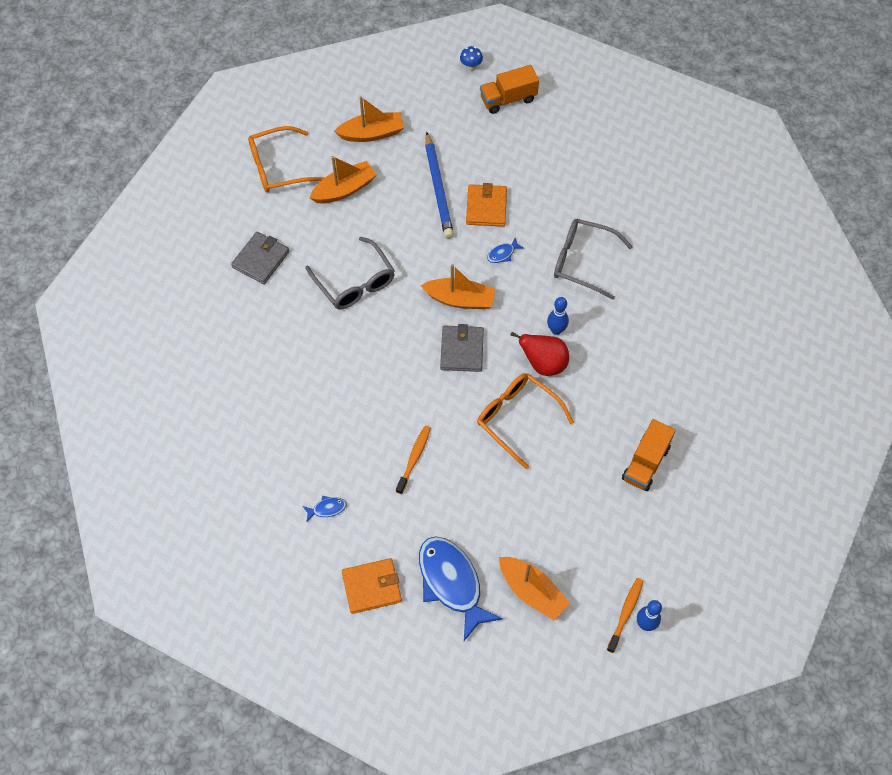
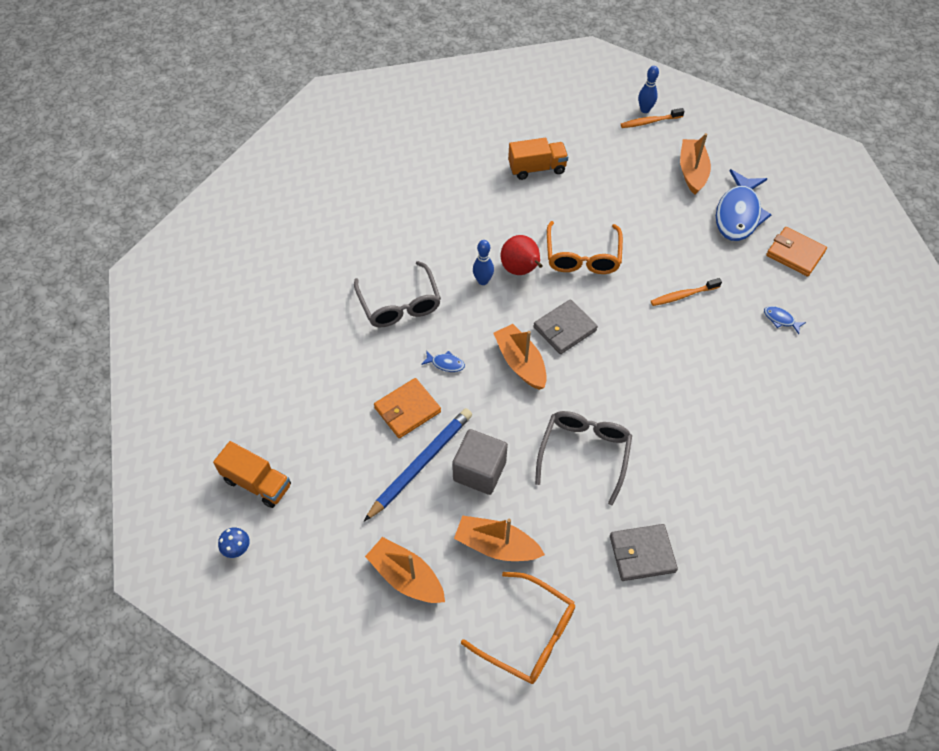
camera: 130 degrees left, 5 degrees down
(401, 215) = (479, 471): none -> grey cube

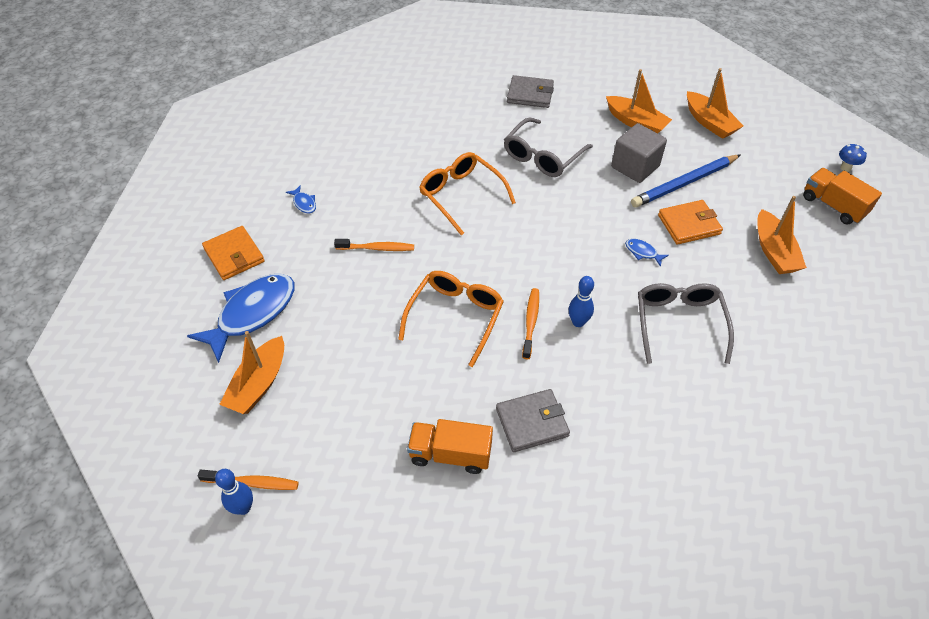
camera: 160 degrees left, 5 degrees down
(520, 363) = (568, 234): orange boat -> orange boat (773, 251)
(521, 270) = (531, 322): red pear -> orange toothbrush
(529, 635) = (628, 77): orange glasses -> orange glasses (461, 195)
(565, 329) = (512, 251): grey wallet -> grey wallet (532, 422)

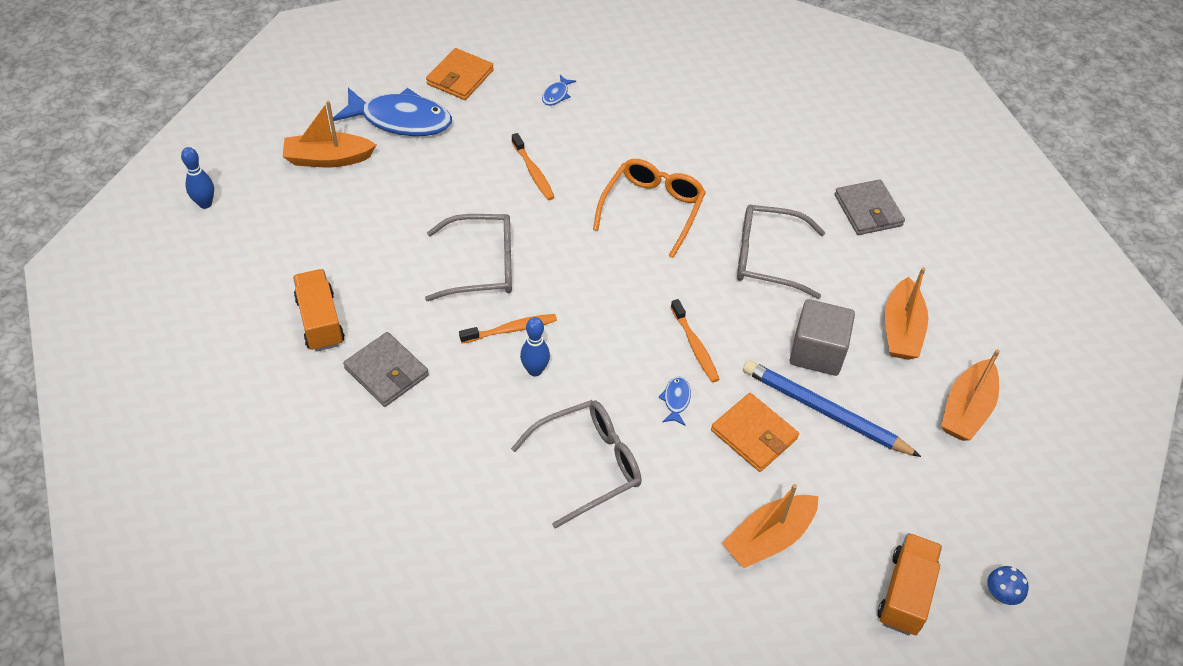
camera: 60 degrees right, 0 degrees up
(252, 483) = (230, 199): orange toothbrush -> orange toothbrush (695, 346)
(455, 316) = (482, 266): orange glasses -> grey glasses

